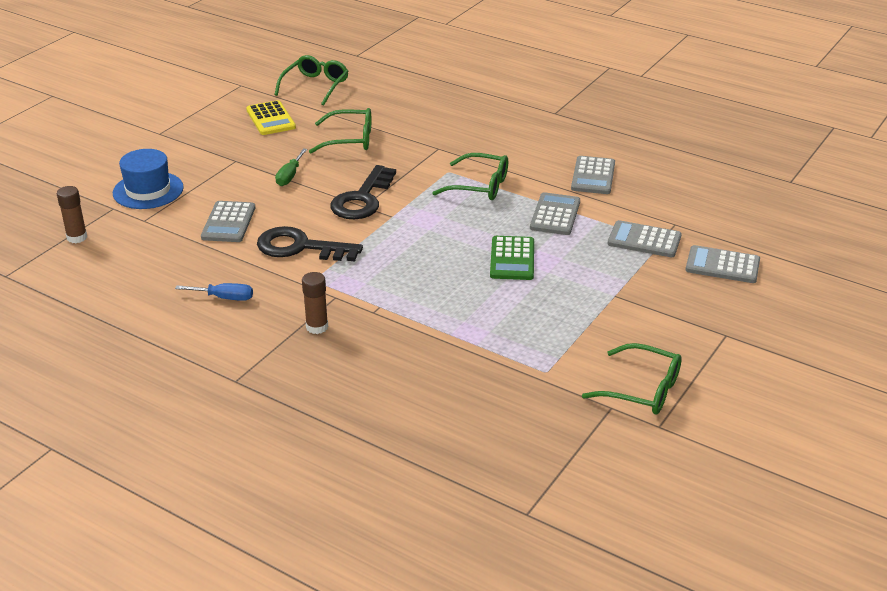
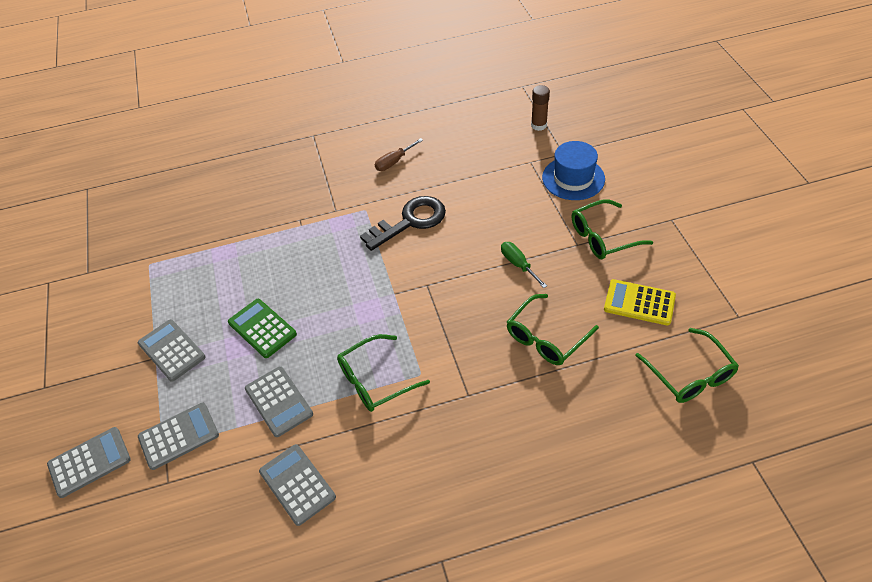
camera: 135 degrees right, 15 degrees up
(224, 298) = (394, 162): blue screwdriver -> brown screwdriver
(228, 222) = (482, 200): grey calculator -> grey calculator (171, 350)
(317, 327) = (317, 187): brown glue stick -> none
(362, 199) = (437, 289): black key -> none
(641, 389) = (76, 297): green glasses -> green glasses (603, 237)

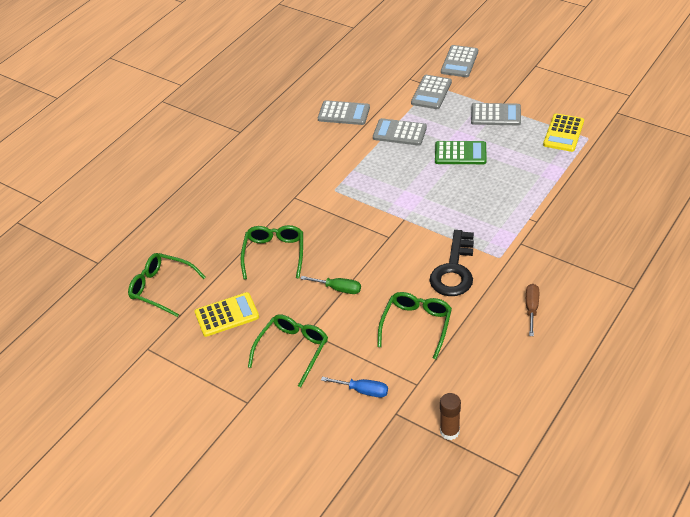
camera: 140 degrees right, 5 degrees down
(157, 283) = (563, 133): none -> yellow calculator
(376, 380) = (357, 172): green glasses -> green glasses (416, 326)
(573, 178) = (363, 391): blue hat -> blue screwdriver

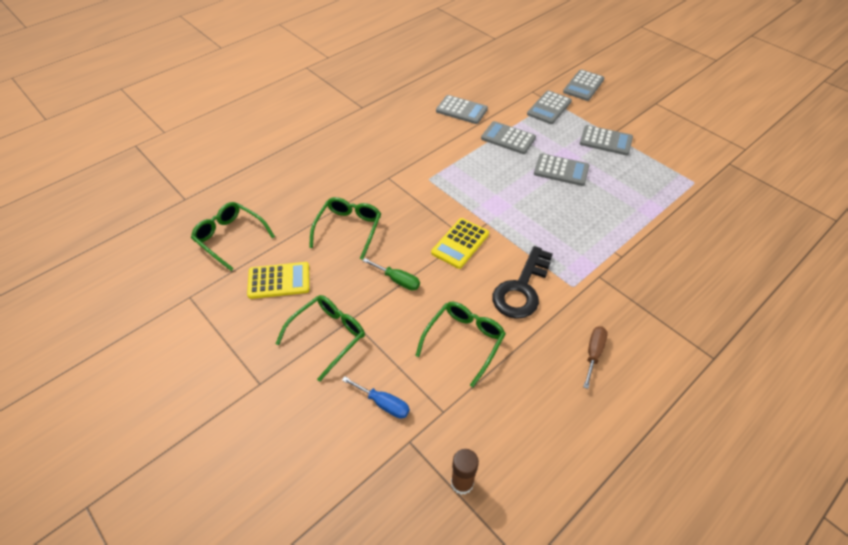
camera: 10 degrees right, 5 degrees up
(460, 153) = (561, 170): green calculator -> grey calculator
(563, 133) = (670, 172): yellow calculator -> yellow calculator (460, 243)

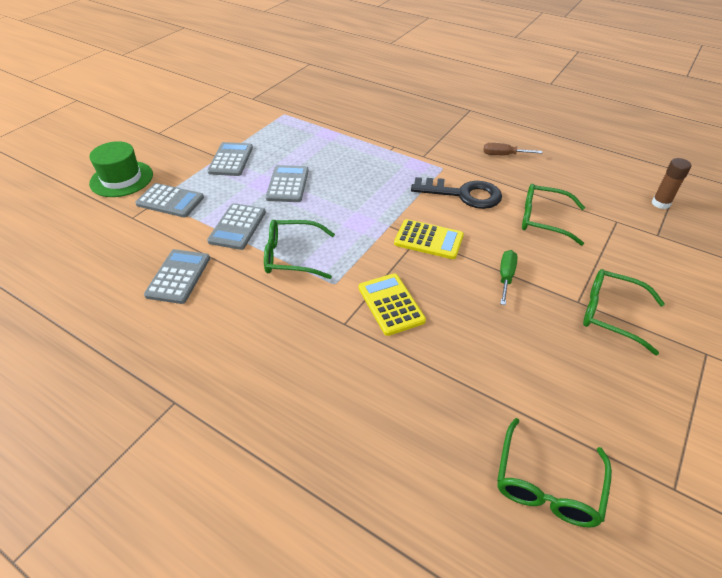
camera: 105 degrees left, 5 degrees down
(279, 281) = (577, 386): yellow calculator -> yellow calculator (391, 304)
(348, 229) = (456, 340): green glasses -> green glasses (292, 256)
(383, 403) = (642, 256): blue screwdriver -> none
(583, 86) = (121, 179): grey calculator -> green hat

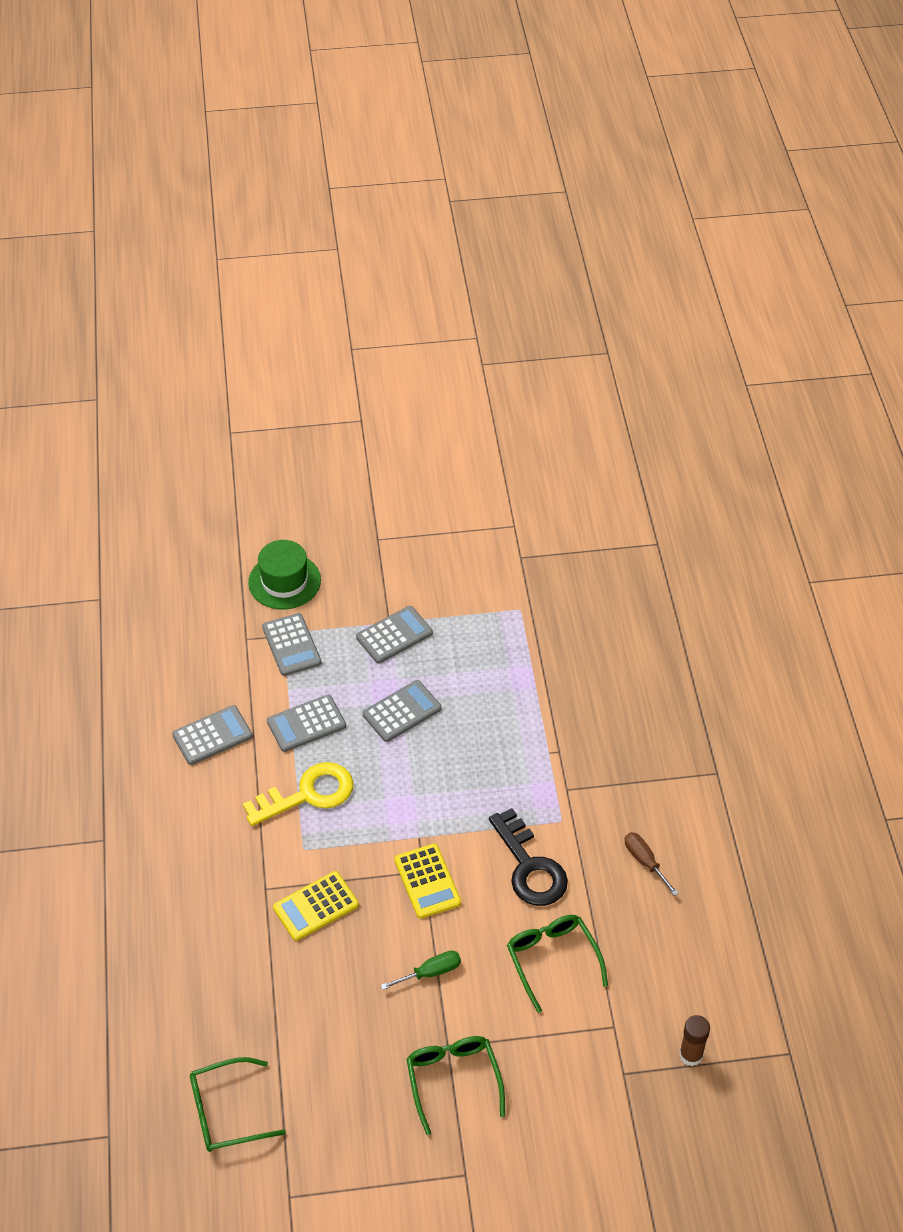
camera: 50 degrees right, 5 degrees up
(292, 256) = (308, 794): green glasses -> yellow key
(391, 304) = (316, 906): yellow calculator -> yellow calculator turned 150 degrees counterclockwise

